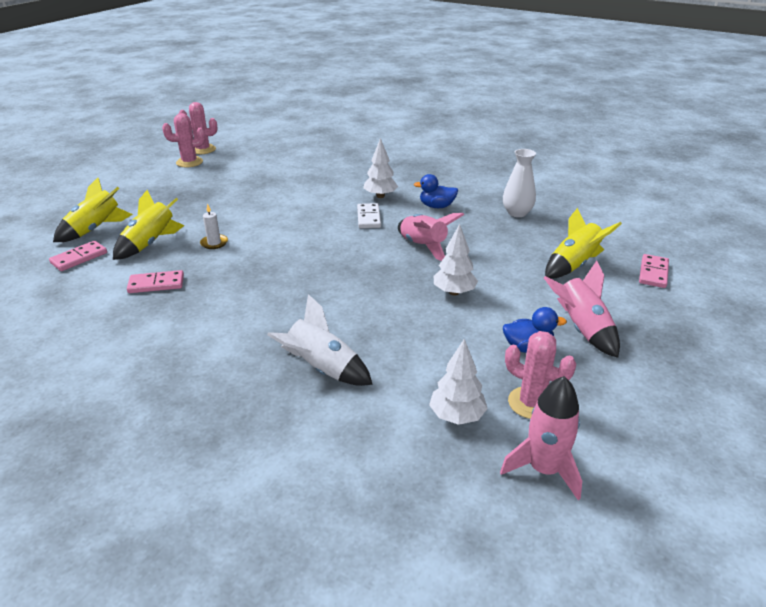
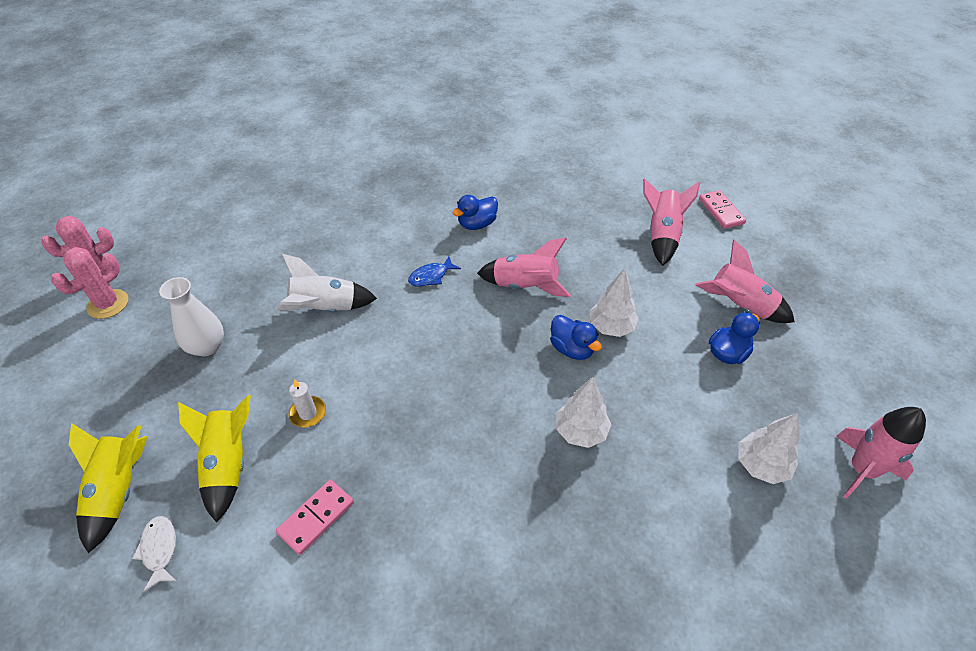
camera: 40 degrees left, 15 degrees up
(79, 258) = (159, 550): pink domino -> white fish
(322, 369) = (612, 499): white rocket -> white rocket (325, 309)
(369, 218) = (431, 276): white domino -> blue fish
(380, 196) = (407, 239): white tree -> white tree (581, 431)
(408, 289) = (572, 349): none -> blue duck
(517, 213) = (554, 195): white vase -> white vase (207, 346)
(531, 403) = (789, 411): pink cactus -> none
(574, 265) = (662, 236): yellow rocket -> pink rocket

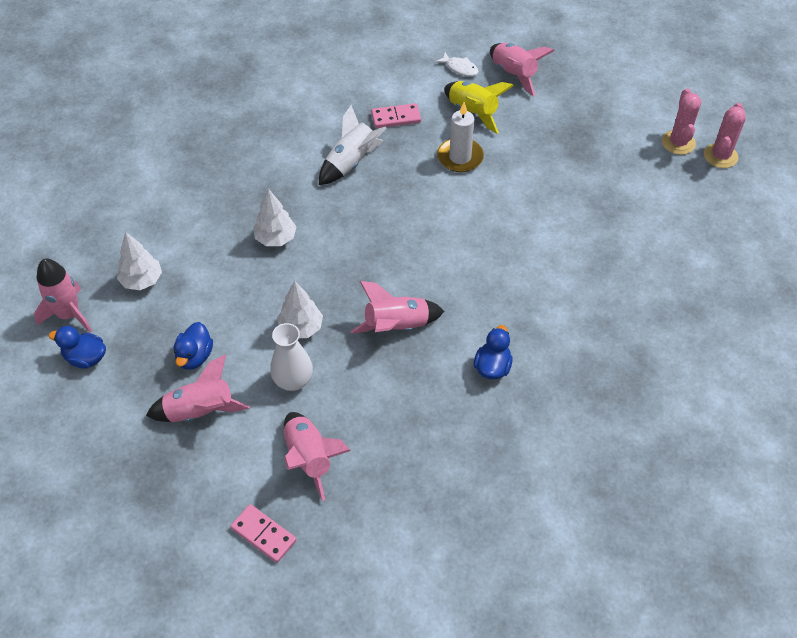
camera: 145 degrees right, 5 degrees up
(119, 491) = (514, 74): yellow rocket -> pink rocket
(207, 346) = (573, 156): white vase -> white vase (293, 380)
(308, 413) = (460, 157): white candle -> white candle, size x1.66
(316, 518) = (396, 117): pink domino -> pink domino turned 75 degrees clockwise
(325, 309) = (529, 222): white rocket -> white rocket (351, 163)
(431, 276) = (480, 291): blue fish -> none
(572, 349) = (320, 293): blue duck -> blue duck (86, 358)

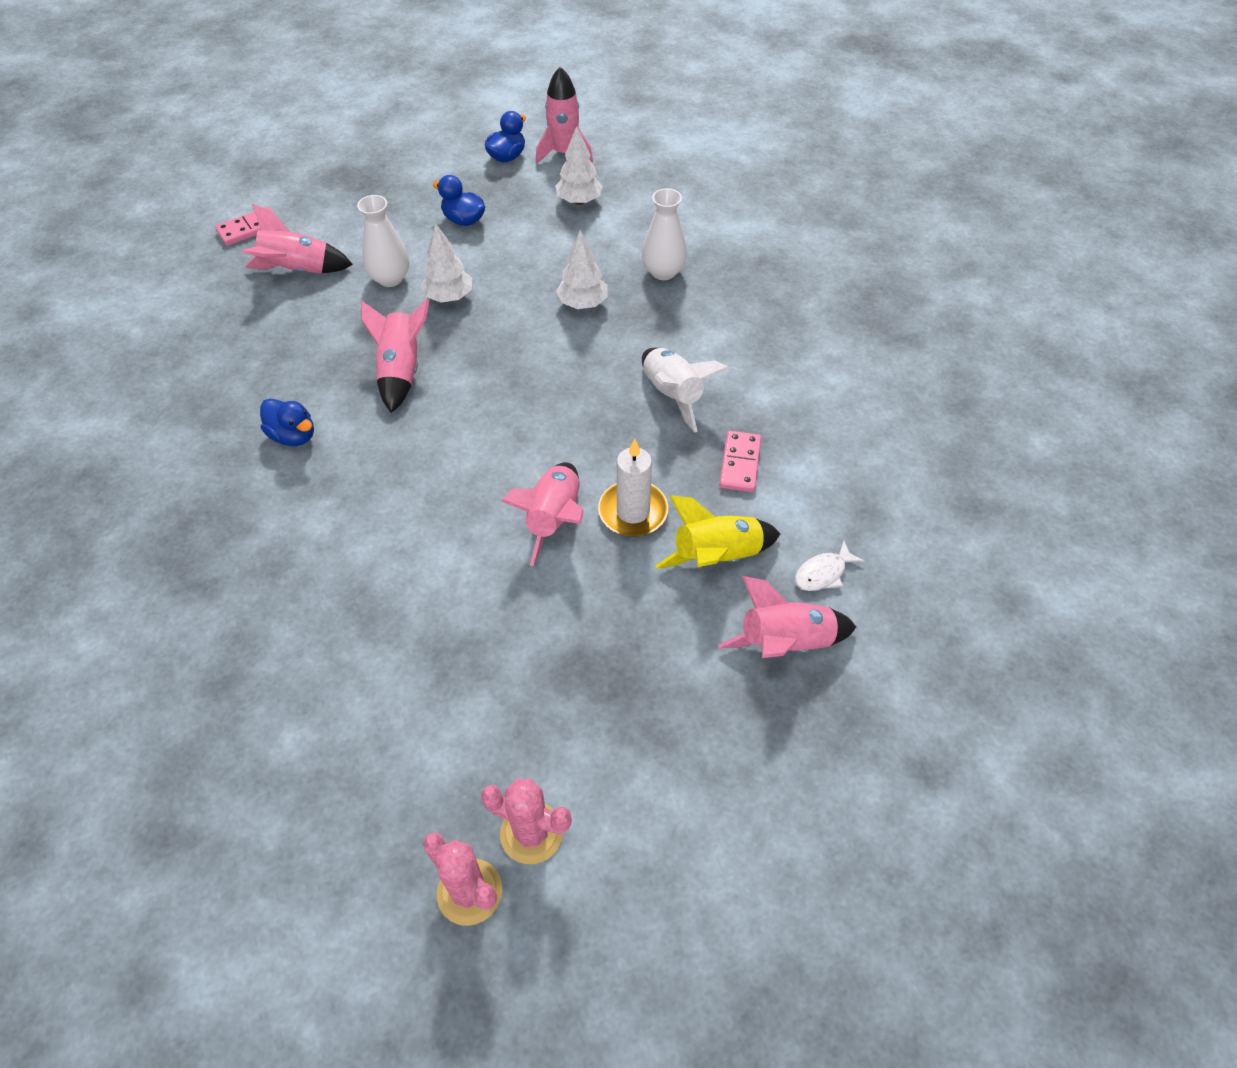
camera: 110 degrees right, 0 degrees up
(200, 411) = (400, 214): pink rocket -> pink rocket (554, 519)
(220, 200) = (663, 272): none -> white vase

